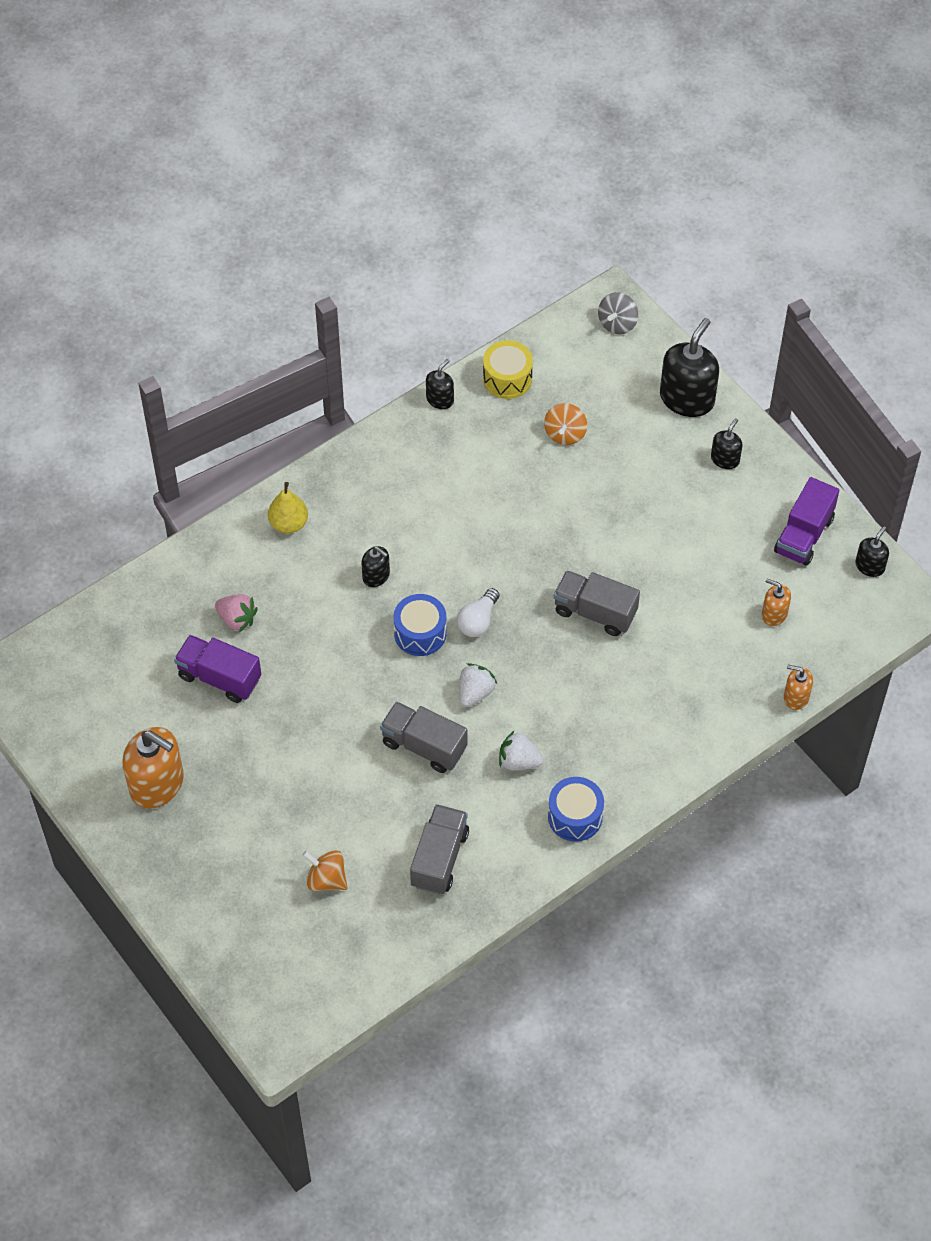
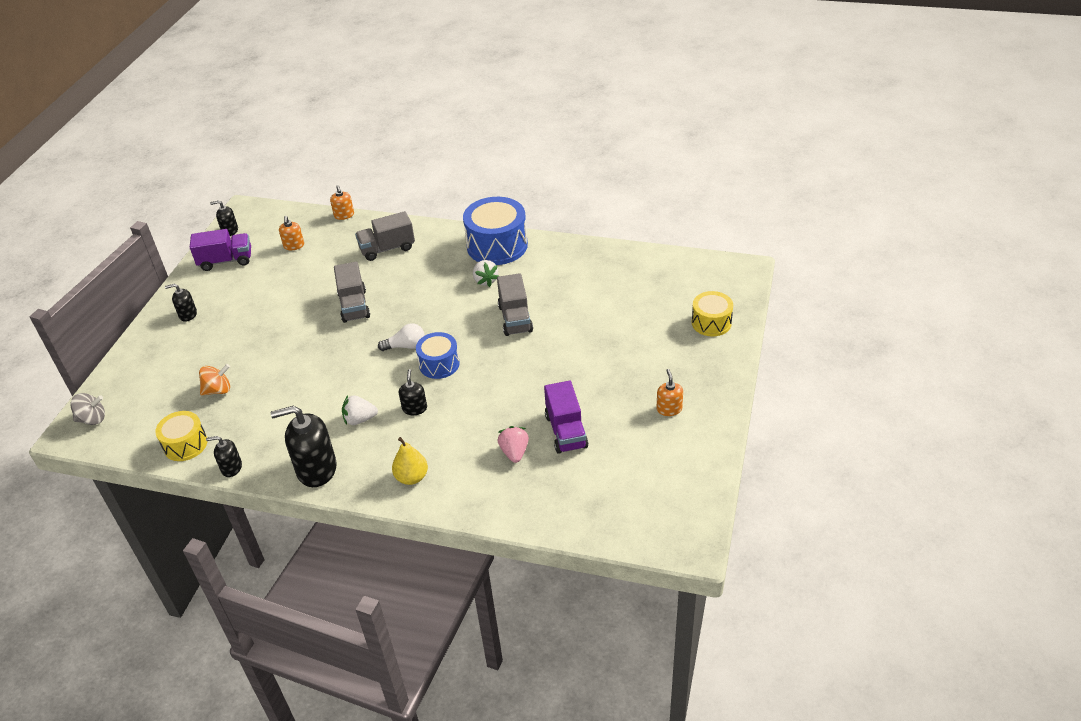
camera: 125 degrees left, 15 degrees down
(157, 784) = (669, 409): orange soap dispenser -> orange soap dispenser, size x0.52
(230, 926) = (711, 323): none -> yellow drum
(326, 879) = (639, 305): orange spinning top -> none
(439, 858) = (576, 275): grey truck -> grey truck (387, 248)
(475, 692) = (458, 319): white strawberry -> white strawberry (360, 419)
(575, 816) = (497, 246): blue drum -> blue drum, size x1.70
(687, 398) = (145, 354): black soap dispenser -> black soap dispenser (316, 469)

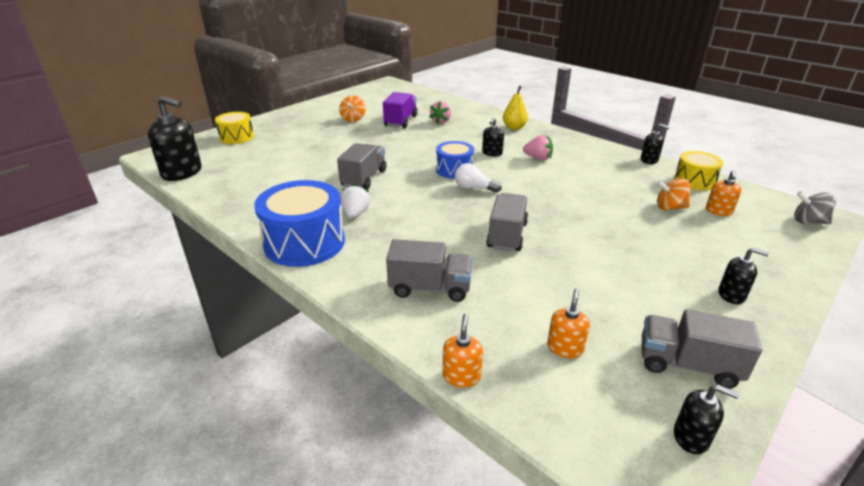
camera: 155 degrees left, 10 degrees down
(226, 261) = (687, 365): purple truck -> grey truck
(316, 469) = (580, 145): black soap dispenser -> black soap dispenser (182, 172)
(360, 419) = (538, 158): white strawberry -> pink strawberry
(628, 410) = (353, 119): none -> orange spinning top
(669, 409) = (330, 114): orange soap dispenser -> orange soap dispenser (718, 211)

